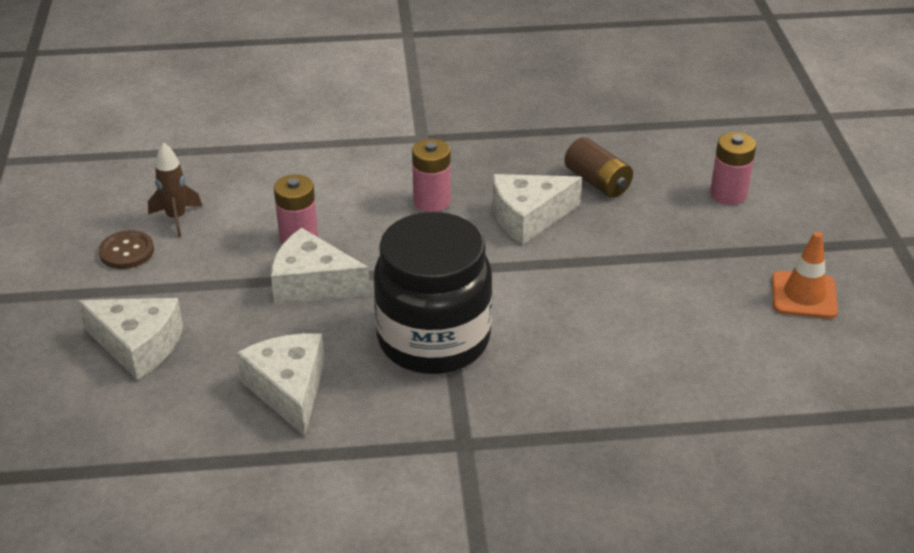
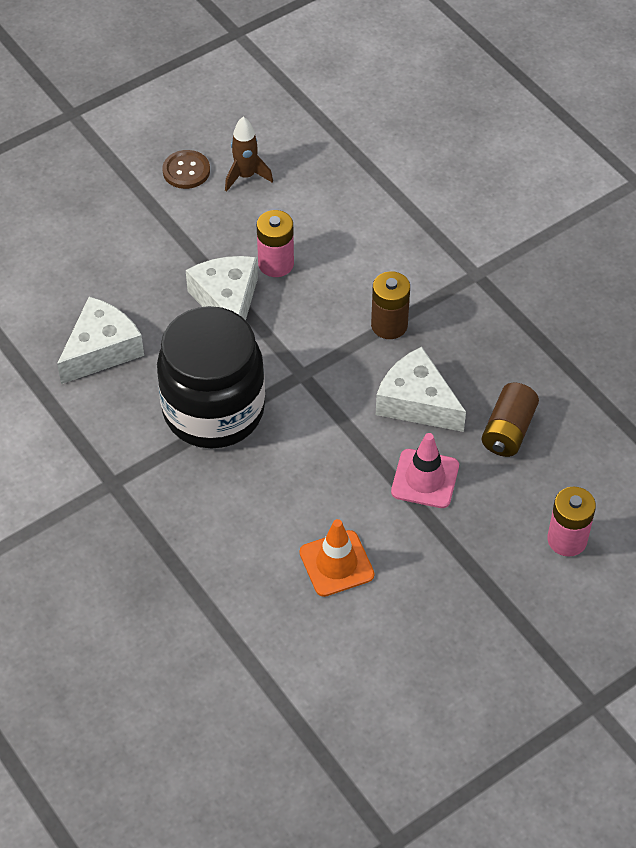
camera: 60 degrees right, 15 degrees up
(138, 346) = (91, 238): white cheese -> none
(432, 201) = (389, 325): pink battery -> brown battery
(613, 243) = (425, 479): none -> pink traffic cone
(804, 295) = (452, 651): orange traffic cone -> orange traffic cone (336, 563)

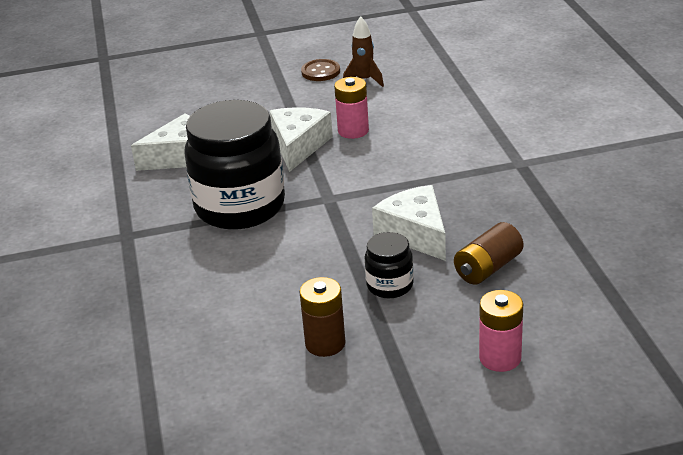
camera: 25 degrees right, 20 degrees down
(336, 563) = (270, 327): orange traffic cone -> none
(389, 325) = (423, 181): brown battery -> brown battery (325, 343)
(425, 479) = (389, 285): pink traffic cone -> black jar

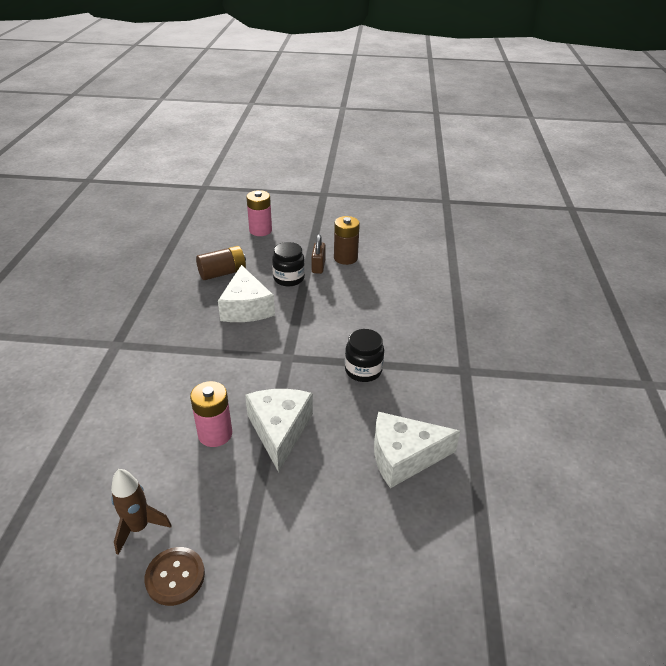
camera: 165 degrees left, 5 degrees up
(240, 207) = (363, 370): black jar -> black jar, size x0.46
(298, 146) = (279, 430): white cheese -> white cheese turned 150 degrees clockwise
(359, 316) = (318, 266): none -> brown padlock

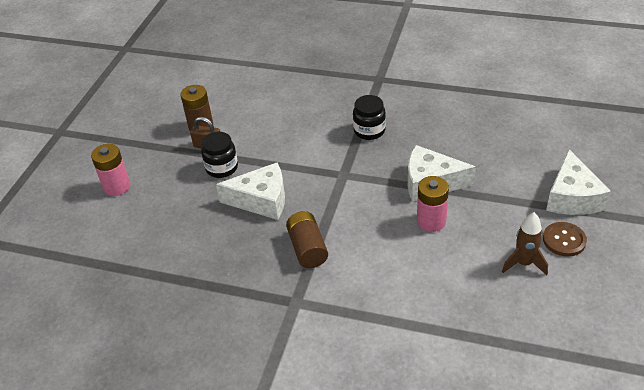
camera: 75 degrees left, 5 degrees up
(222, 273) = (192, 218): brown battery -> brown battery (307, 248)
(404, 456) = (462, 120): white cheese -> white cheese (572, 197)

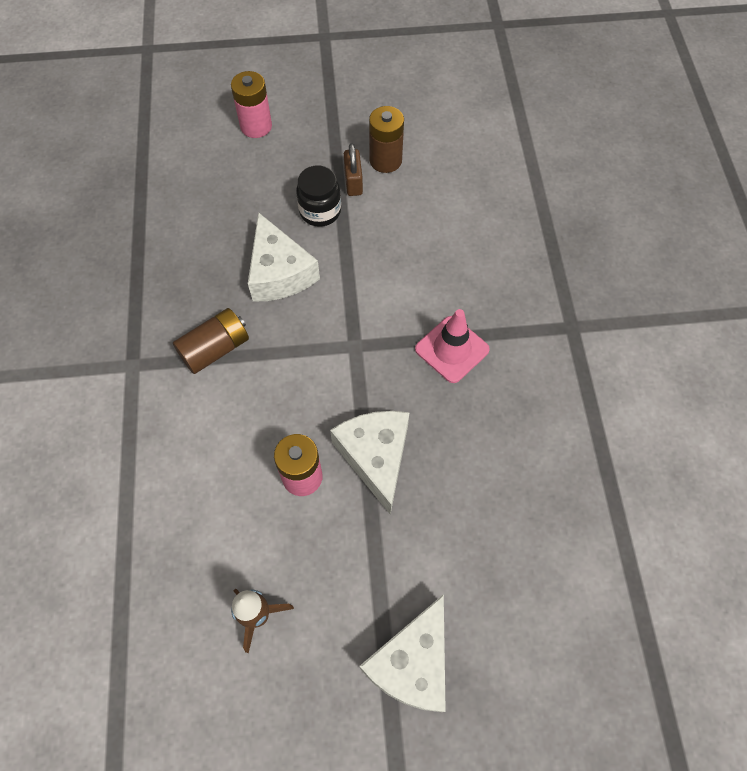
camera: 65 degrees right, 20 degrees up
(369, 131) = (452, 349): black jar -> pink traffic cone
(564, 240) = (318, 665): brown button -> none
(572, 197) = (412, 663): white cheese -> white cheese turned 45 degrees counterclockwise

